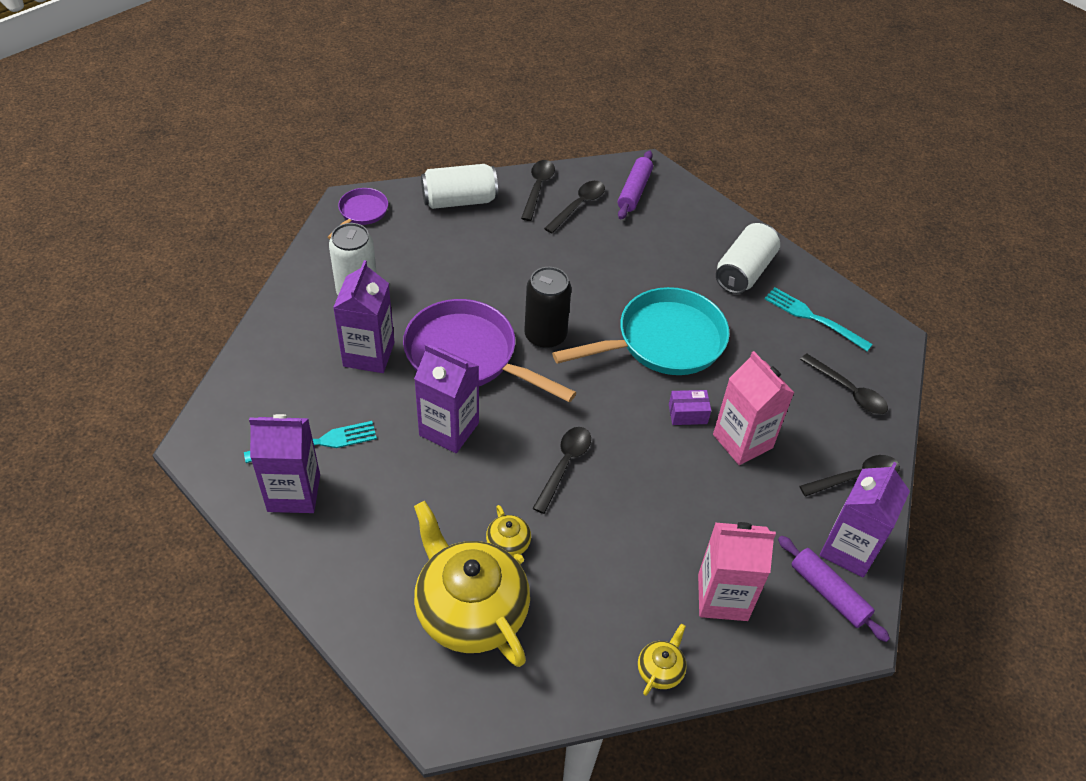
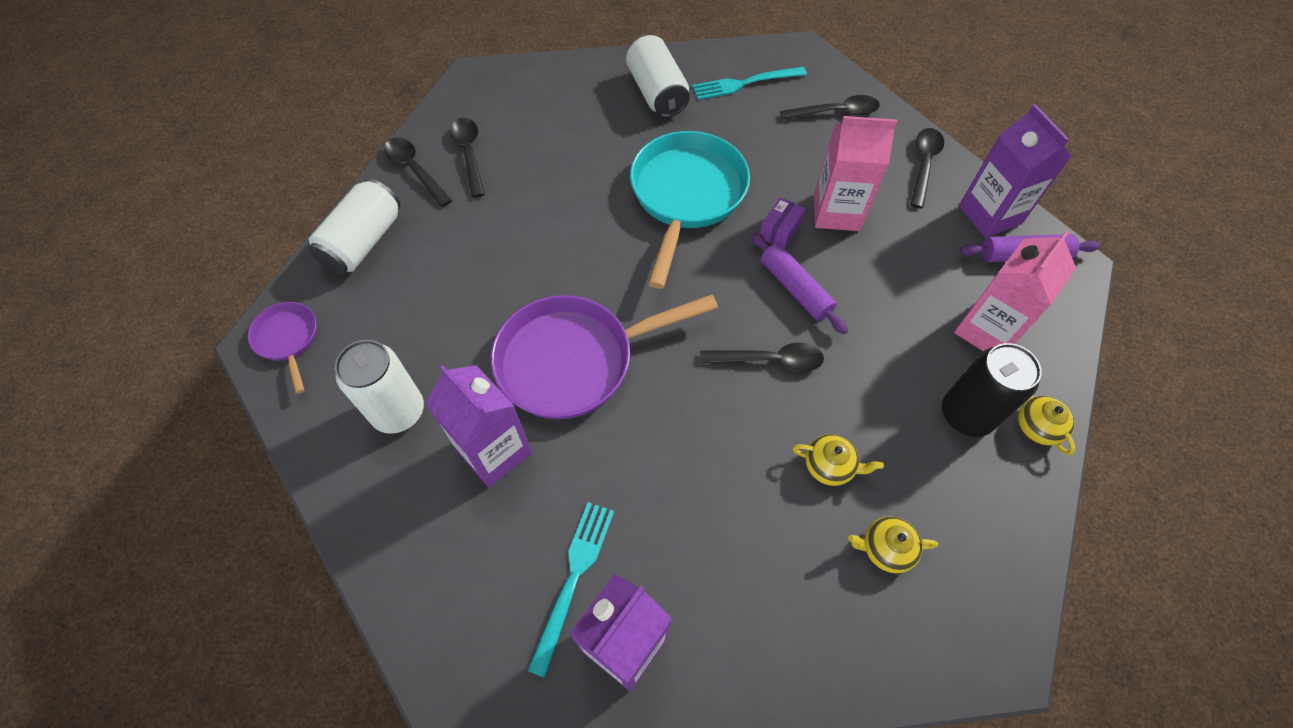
camera: 50 degrees left, 10 degrees up
(449, 429) = (653, 434): purple carton -> none
(470, 610) = (885, 548): yellow teapot -> yellow teapot, size x0.42
(545, 336) = (604, 279): black can -> black can (966, 414)
(564, 465) = (769, 360): black spoon -> black spoon turned 120 degrees clockwise
(634, 191) = (493, 104): purple rolling pin -> purple rolling pin (795, 288)

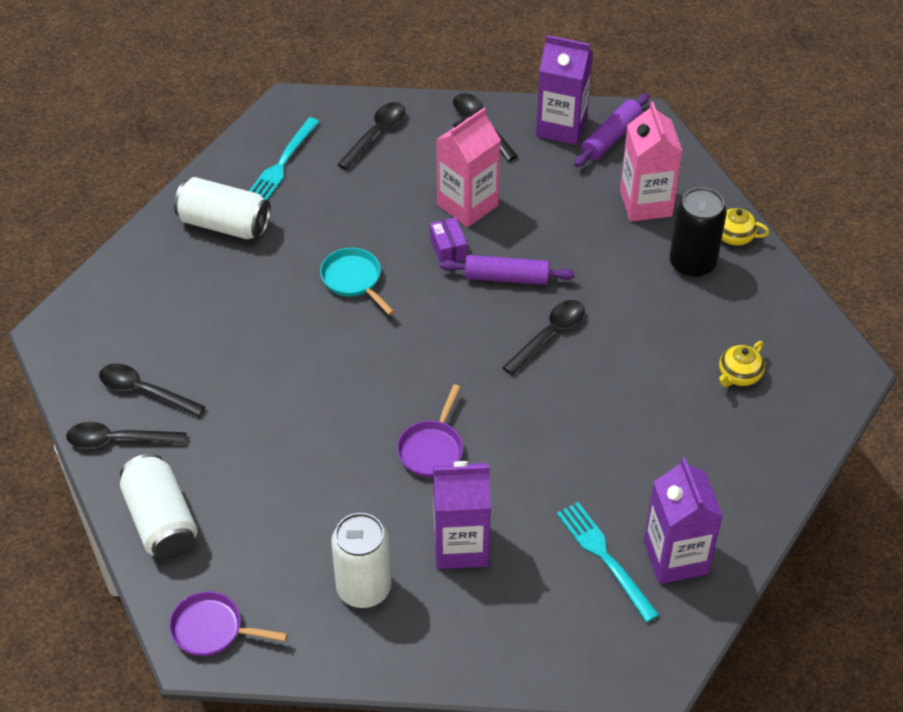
camera: 50 degrees left, 10 degrees down
(574, 360) = (432, 449): purple pan -> purple pan, size x0.50
(686, 195) = (353, 280): turquoise pan -> turquoise pan, size x0.50
(830, 466) = (658, 361): yellow teapot -> none

